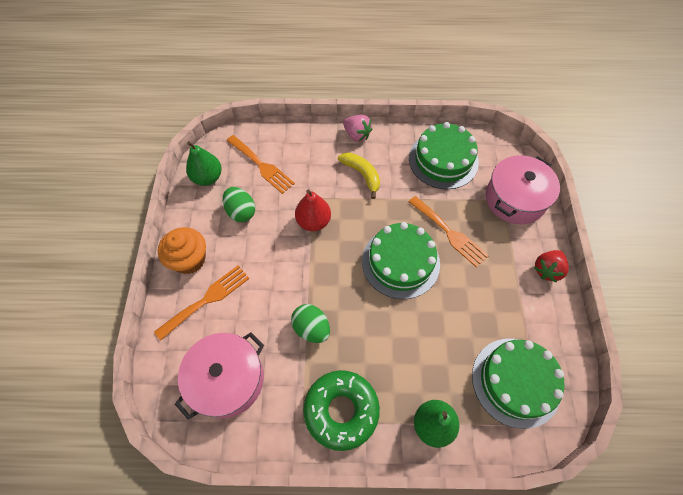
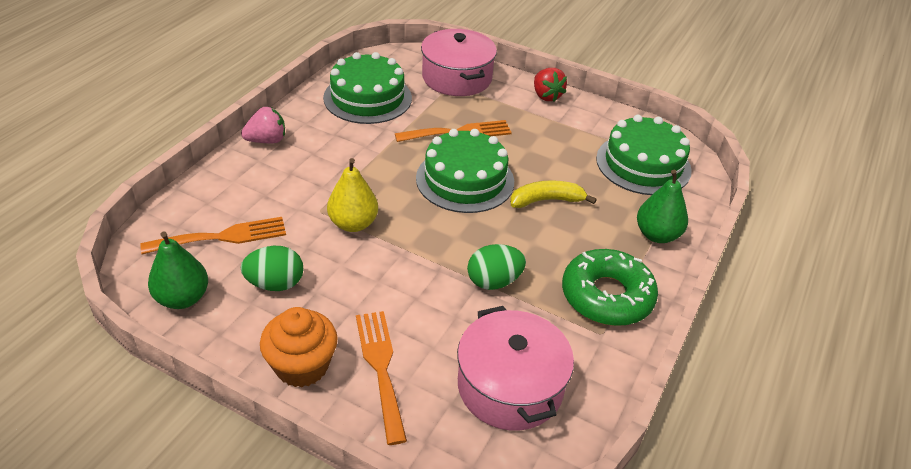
camera: 65 degrees left, 20 degrees down
(313, 221) = (353, 224): red pear -> yellow pear
(362, 174) = (326, 160): yellow banana -> yellow banana (546, 200)

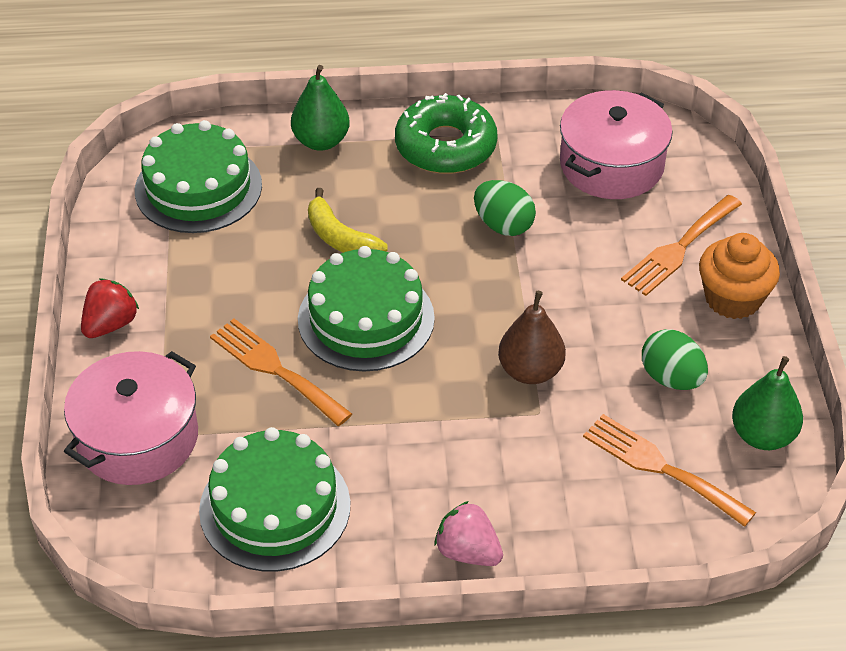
camera: 120 degrees left, 5 degrees up
(353, 224) = (530, 371): yellow pear -> brown pear

